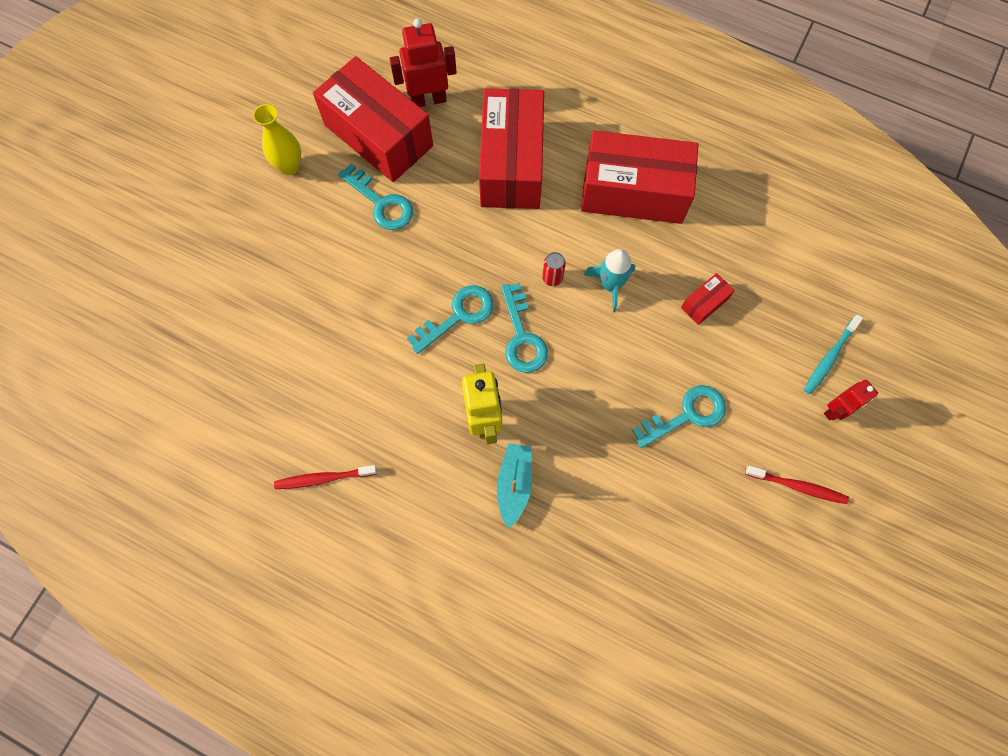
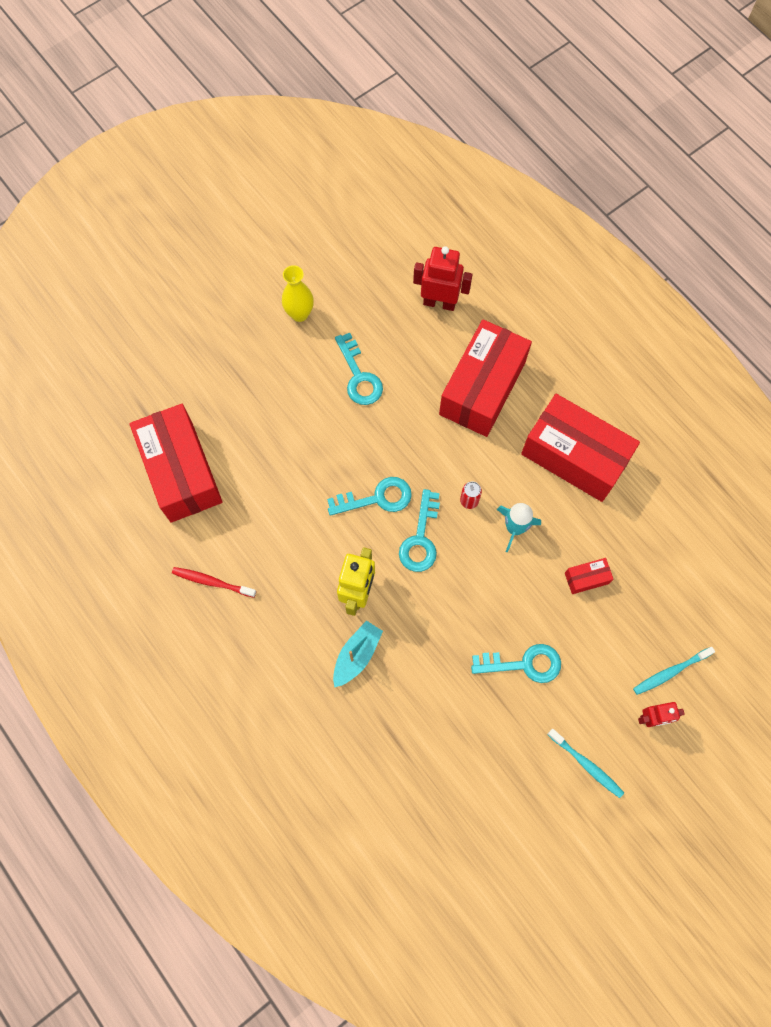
camera: 25 degrees right, 0 degrees up
(378, 135) = (383, 317): red box -> red box (181, 471)
(797, 486) = (586, 764): red toothbrush -> turquoise toothbrush

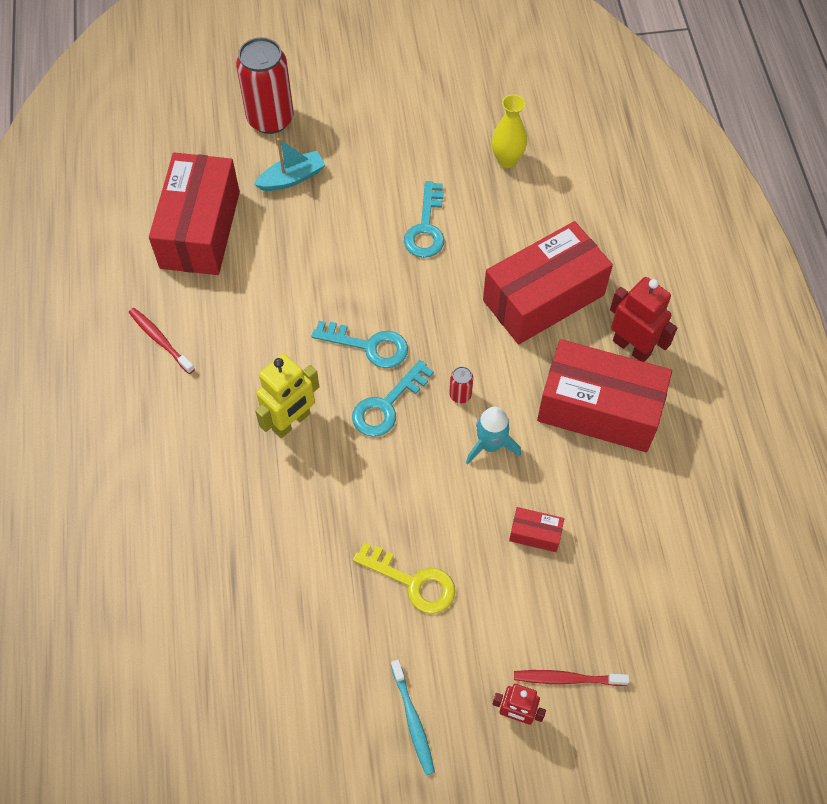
camera: 30 degrees right, 10 degrees down
(174, 345) = (270, 119): none -> red can
(299, 314) = (406, 146): yellow vase -> yellow vase (507, 160)
(357, 655) = (250, 480): turquoise boat -> turquoise boat (292, 178)
(439, 302) = (551, 199): red robot -> red robot (632, 347)
(523, 664) = (412, 581): turquoise key -> yellow key
(574, 457) = (599, 409): red box -> red box turned 45 degrees counterclockwise
(670, 672) = (567, 679): turquoise toothbrush -> red toothbrush

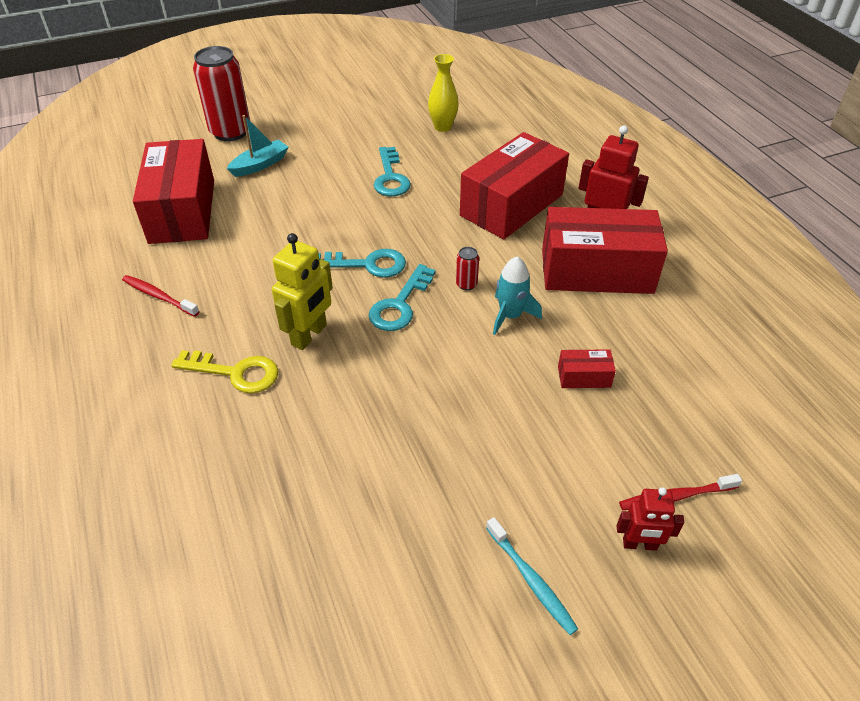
camera: 15 degrees left, 15 degrees down
(412, 581) = (479, 444): yellow key -> yellow key (235, 372)

